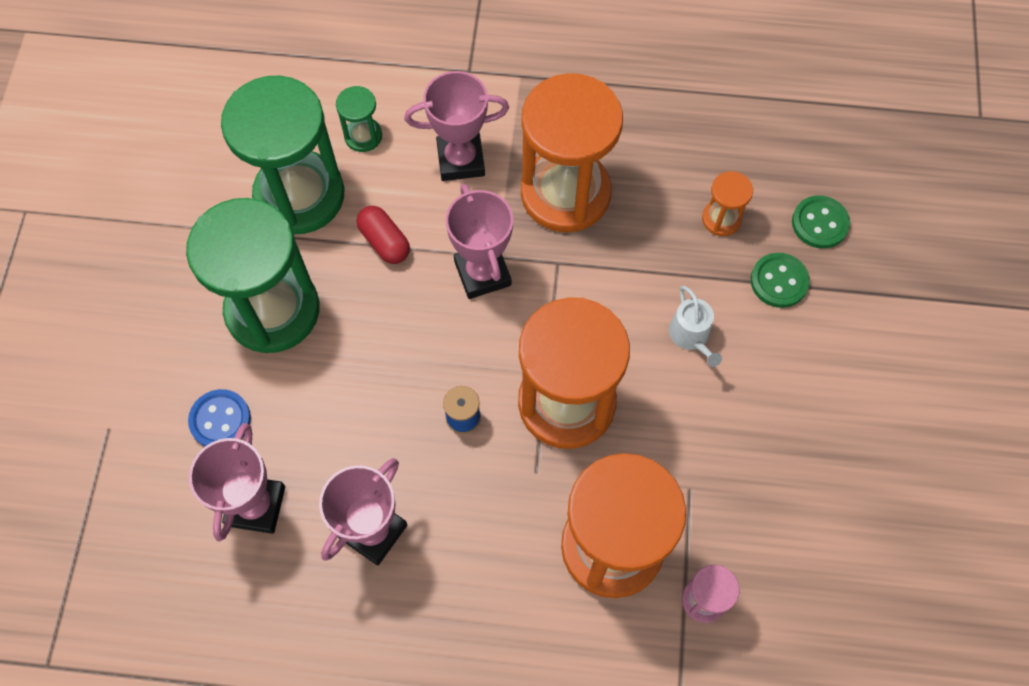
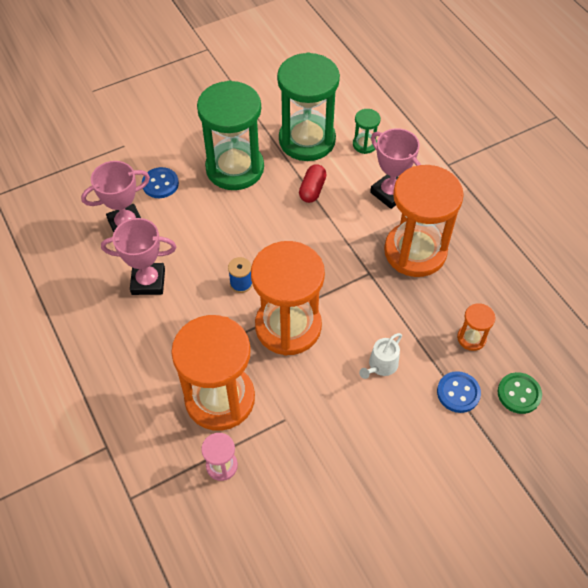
camera: 55 degrees right, 10 degrees down
(482, 273) = (332, 242): pink trophy -> none
(779, 281) = (458, 393): green button -> blue button

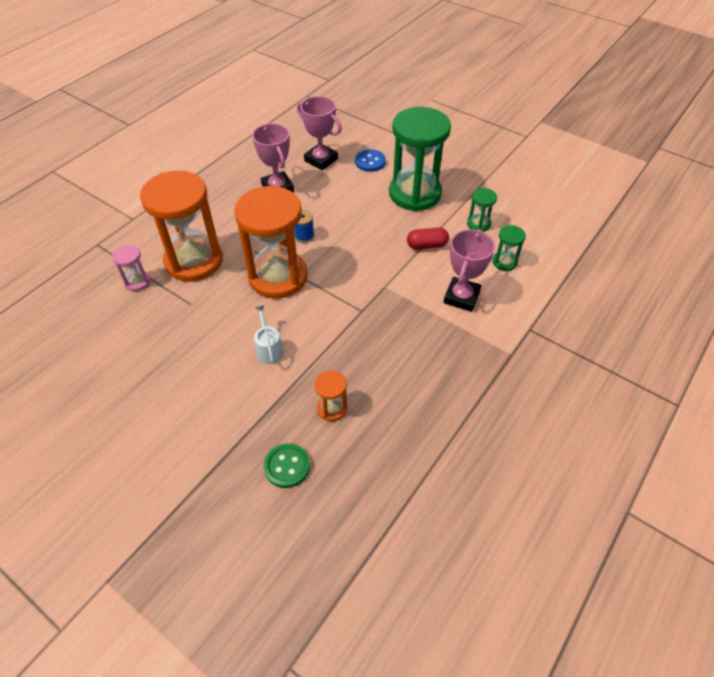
camera: 65 degrees right, 5 degrees down
(307, 140) = (478, 224): green hourglass -> green hourglass, size x0.43
(381, 366) = (269, 349): white watering can -> white watering can turned 60 degrees clockwise
(415, 251) = (406, 335): orange hourglass -> none
(458, 393) = (266, 415): blue button -> none

